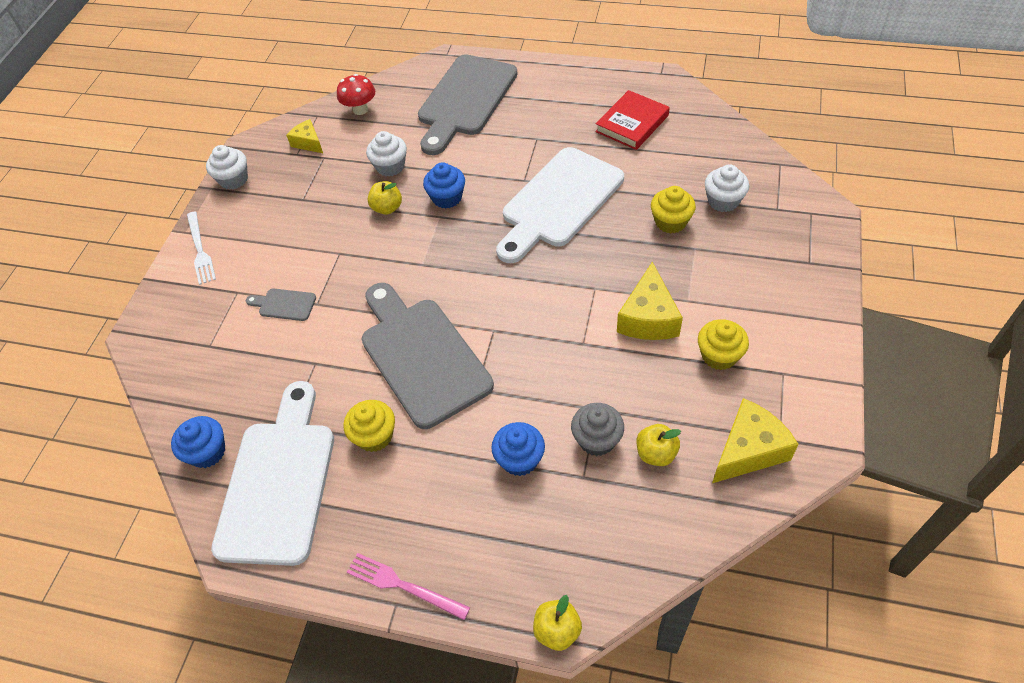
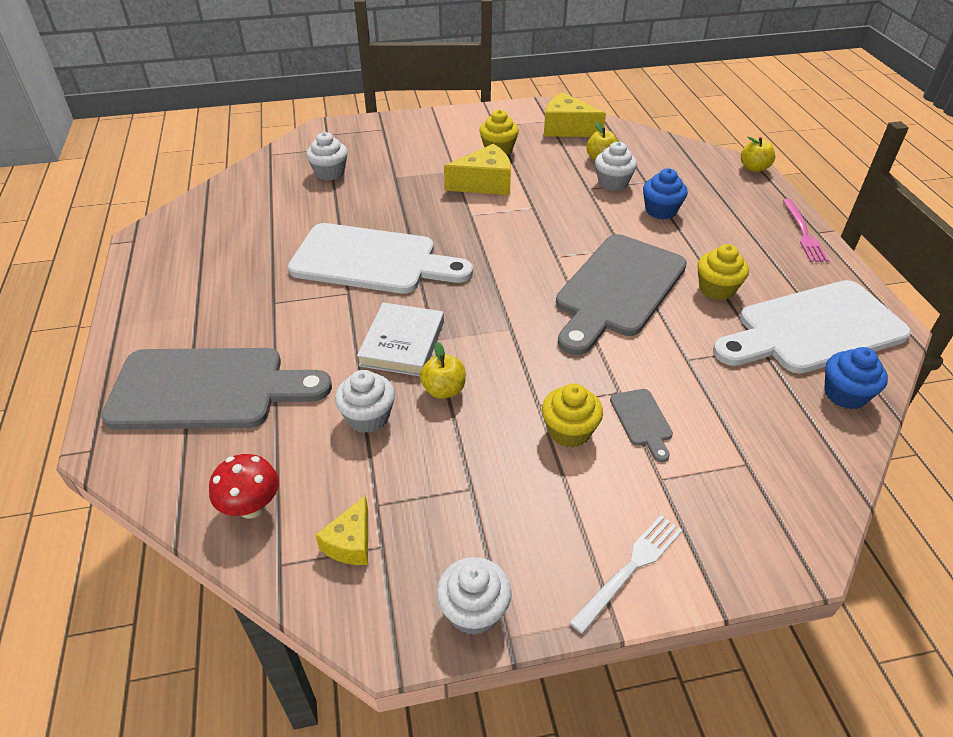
camera: 120 degrees left, 10 degrees down
(447, 198) = (402, 343): blue cupcake -> white book
(597, 439) = (612, 183): grey cupcake -> white cupcake
(632, 123) = (230, 242): red book -> none
(670, 222) = (369, 193): yellow cupcake -> yellow cupcake (569, 431)

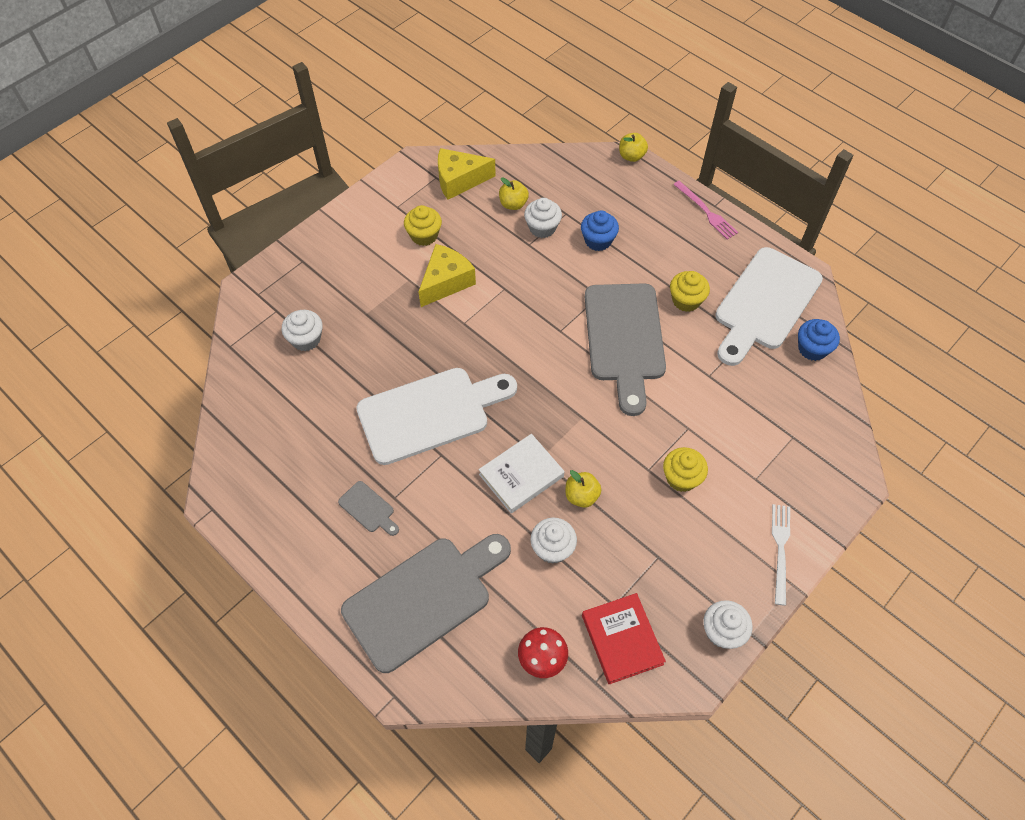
camera: 35 degrees left, 15 degrees up
(350, 542) = (622, 639): yellow cheese -> red book
(402, 343) = (521, 475): white book -> white book turned 75 degrees clockwise
(642, 421) = (716, 442): grey cutting board -> grey cutting board (368, 509)

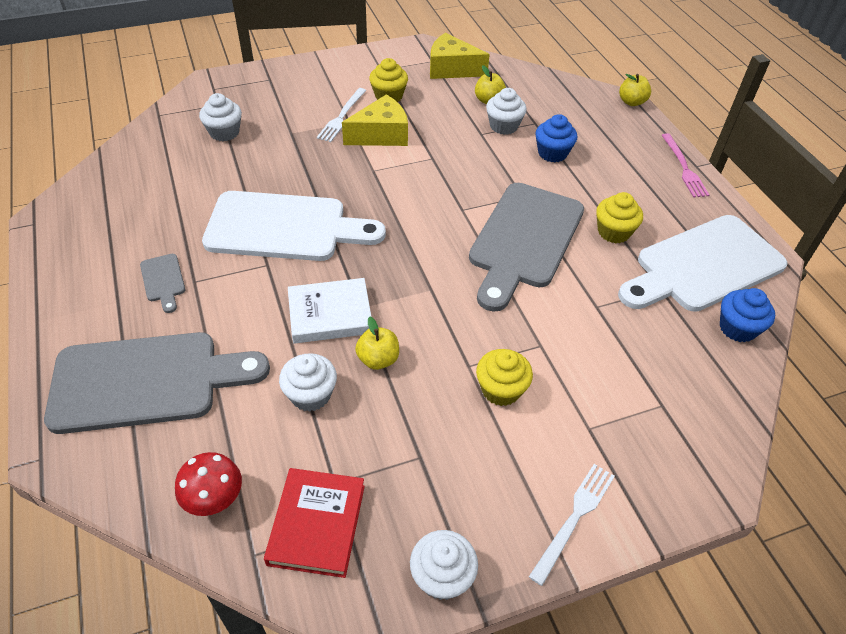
camera: 25 degrees right, 10 degrees down
(398, 276) = (342, 116): none -> white fork

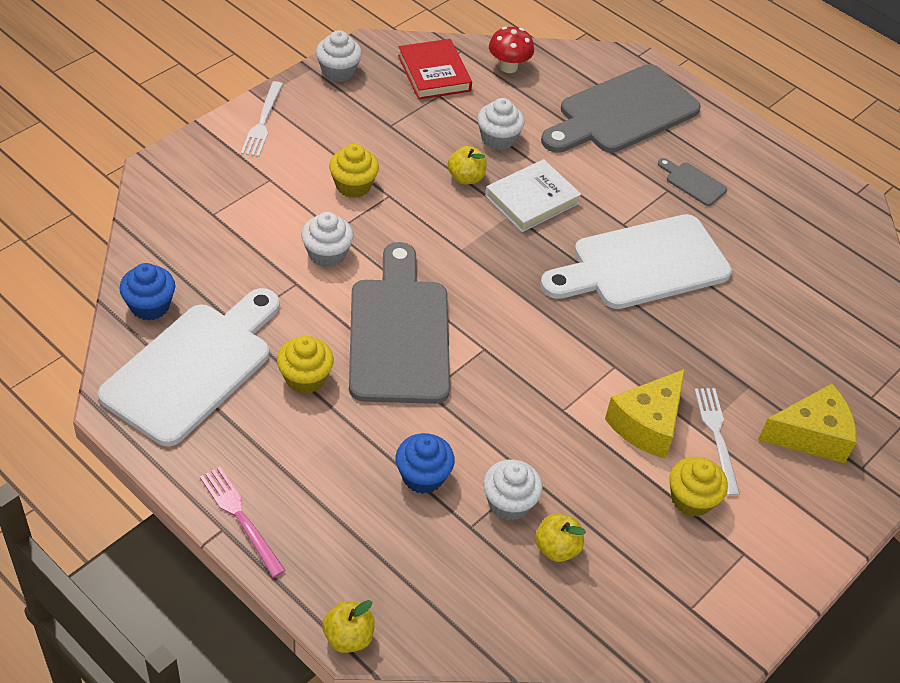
camera: 150 degrees right, 0 degrees up
(224, 132) = (818, 358): white cupcake -> white cupcake (327, 254)
(451, 69) = (650, 600): yellow cheese -> yellow cheese (811, 435)

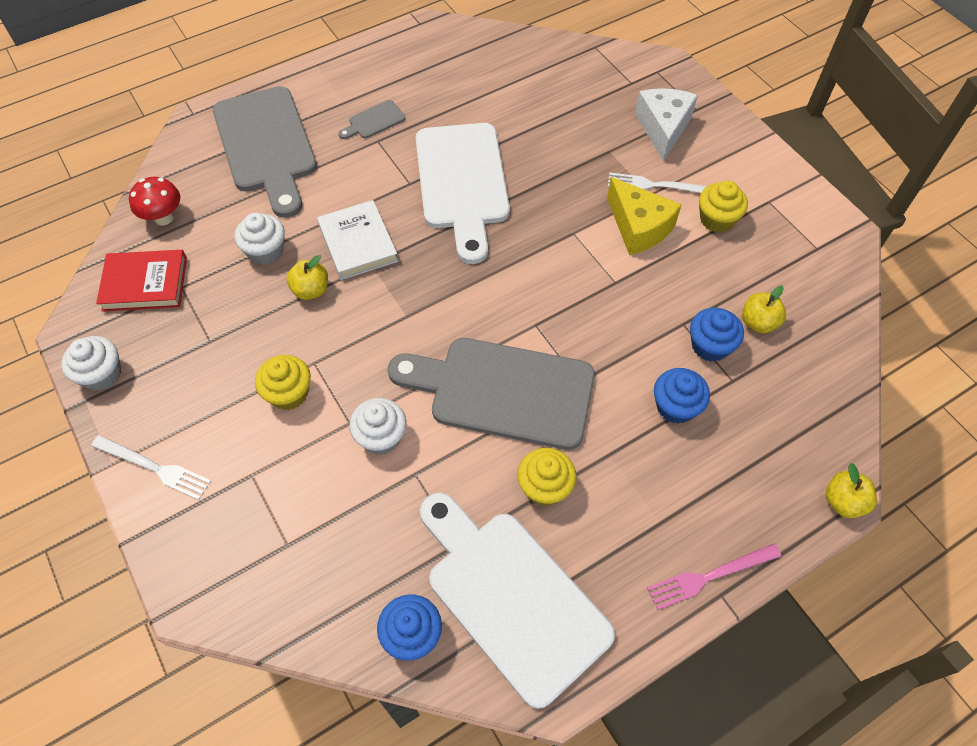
camera: 70 degrees left, 10 degrees up
(509, 503) = (710, 346): white cupcake -> blue cupcake
(811, 435) = (663, 128): yellow cheese -> white cheese

